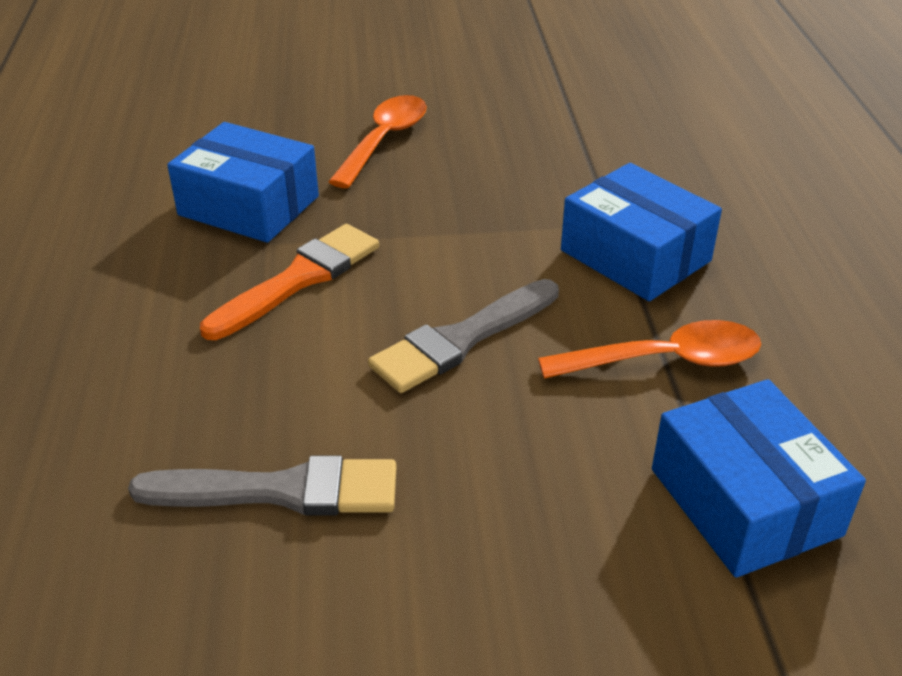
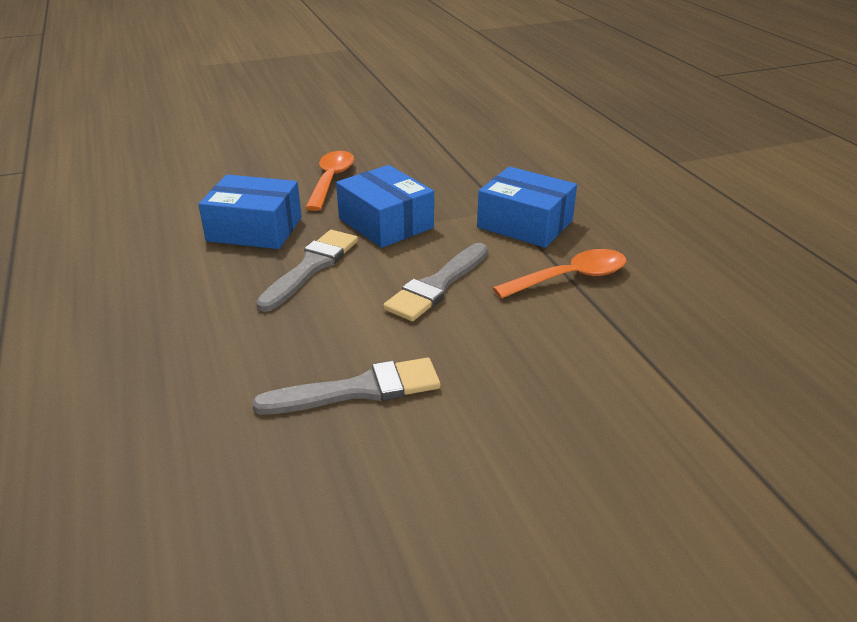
camera: 15 degrees left, 5 degrees down
(299, 279) = (311, 267): orange brush -> grey brush
(744, 502) = (652, 345): blue box -> blue box (385, 223)

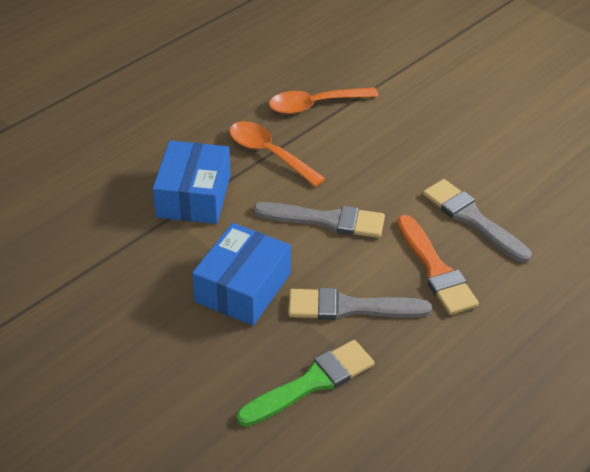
camera: 115 degrees left, 10 degrees up
(255, 229) = (311, 383): blue box -> green brush
(307, 332) = (436, 270): none -> orange brush
(331, 180) = (169, 371): orange spoon -> orange spoon (315, 105)

